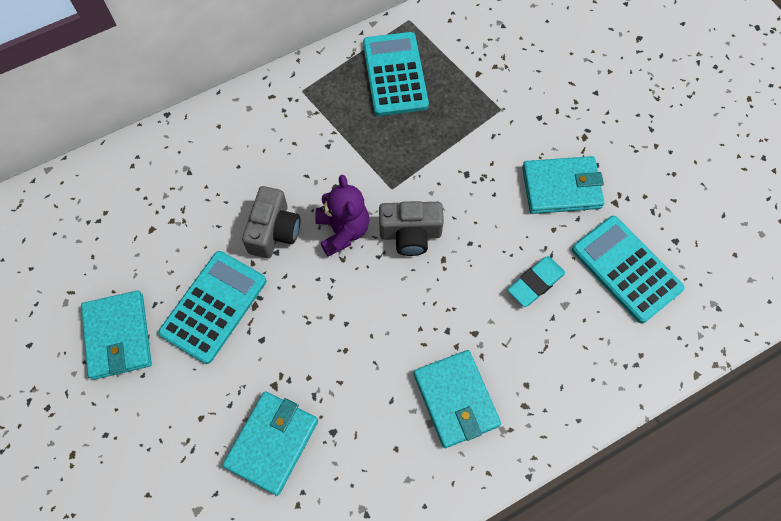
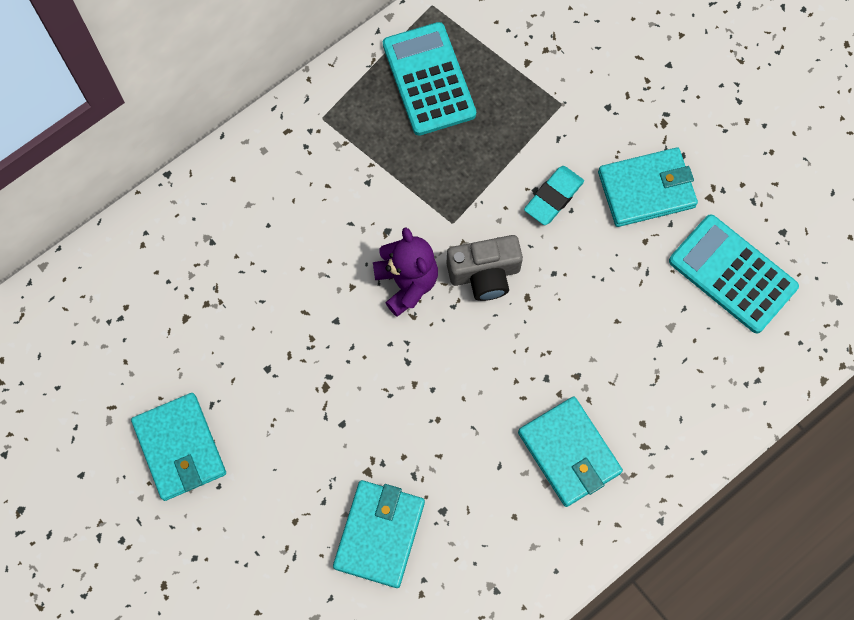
camera: 10 degrees left, 5 degrees up
(214, 307) = (279, 396): turquoise calculator -> none
(274, 231) = (328, 296): grey camera -> none
(535, 283) = (634, 307): turquoise eraser -> turquoise eraser (553, 197)

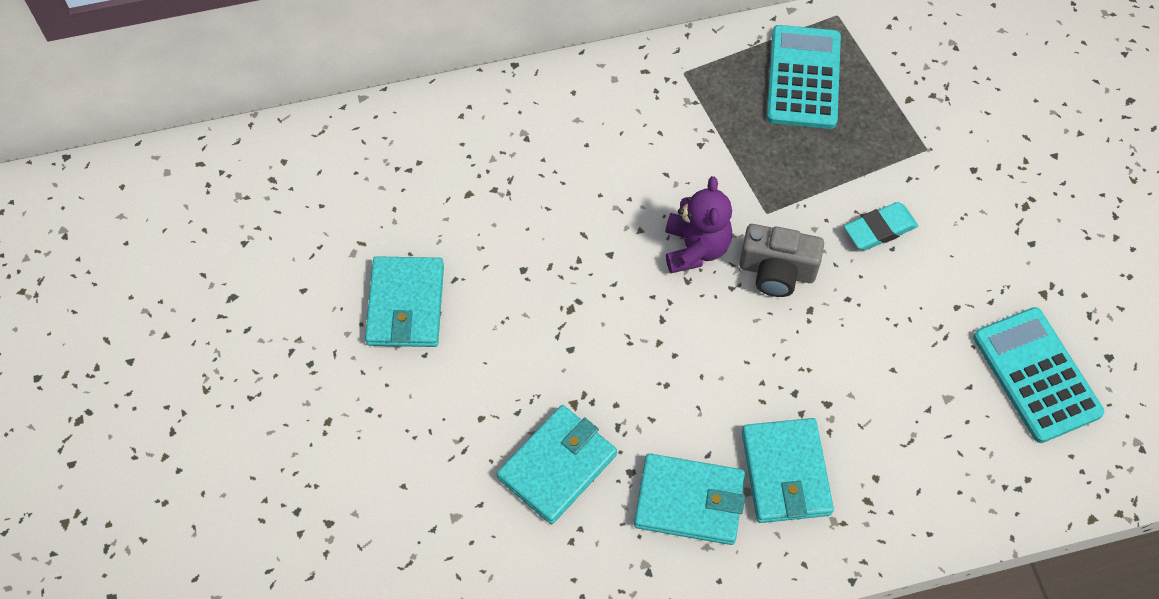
camera: 25 degrees right, 10 degrees down
(646, 189) = (979, 259): turquoise wallet -> turquoise wallet (689, 501)

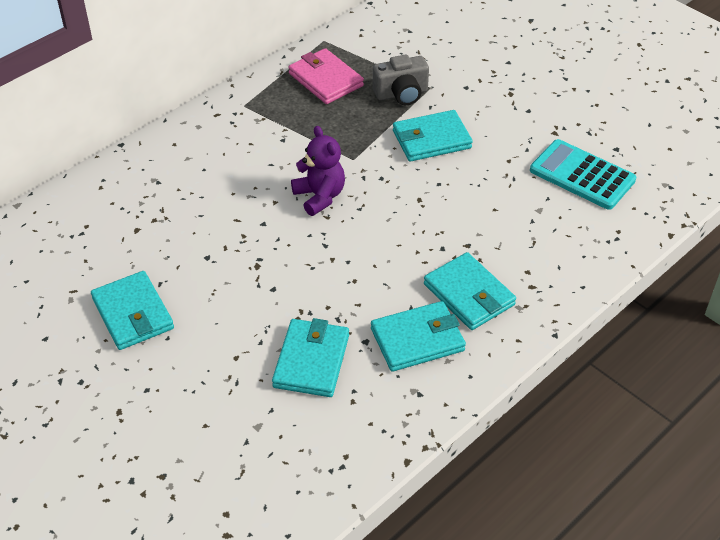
camera: 30 degrees left, 15 degrees down
(777, 271) = (382, 187): grey camera -> grey camera (401, 94)
(803, 78) = (325, 80): turquoise calculator -> pink wallet
(879, 229) = (431, 139): turquoise eraser -> turquoise wallet

